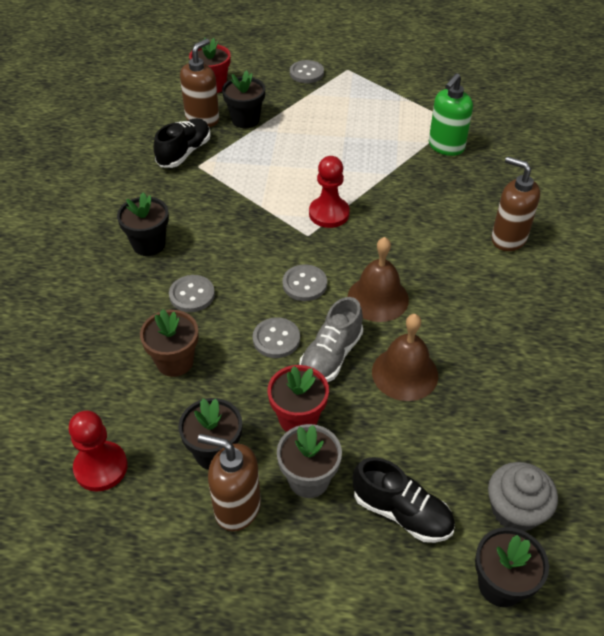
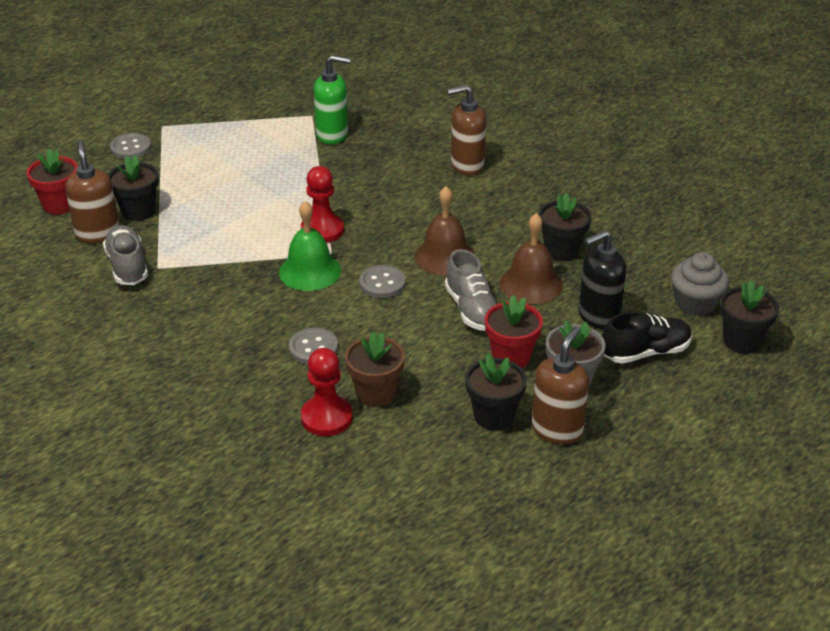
camera: 50 degrees left, 10 degrees down
(101, 467) = (437, 486): red pawn -> red pawn (326, 417)
(149, 244) = (218, 343): black flower pot -> black flower pot (561, 251)
(184, 153) = (127, 266): black shoe -> grey shoe
(237, 507) = (557, 429): brown soap dispenser -> brown soap dispenser turned 150 degrees clockwise
(275, 237) = (310, 271): none -> green bell
(276, 339) = (420, 327): grey button -> none
(413, 446) = (598, 316): none -> black soap dispenser
(446, 147) = (332, 135): green soap dispenser -> green soap dispenser turned 75 degrees counterclockwise

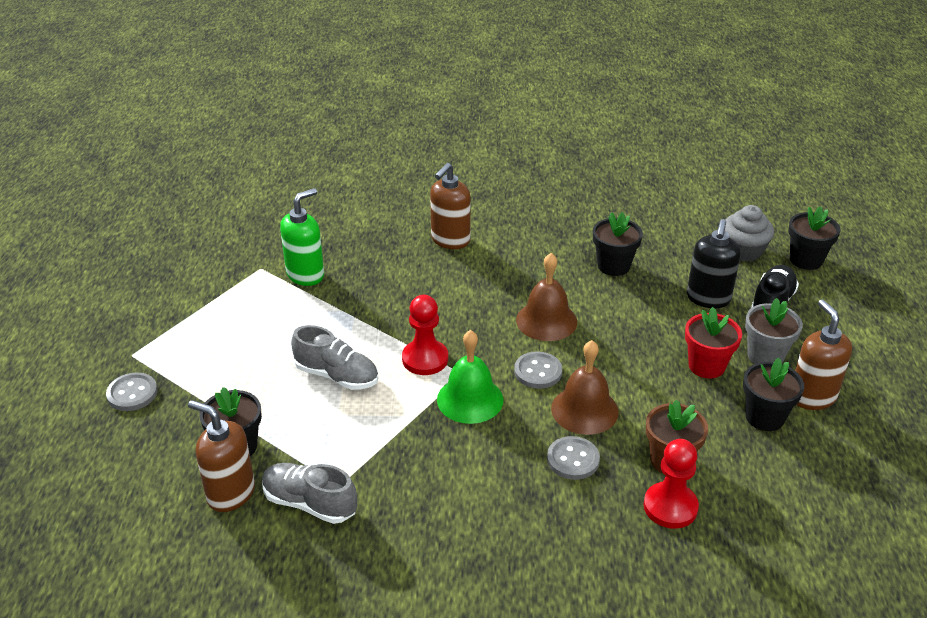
camera: 45 degrees left, 0 degrees up
(59, 205) = (145, 492): red flower pot -> none
(472, 309) = (628, 349): grey shoe -> grey shoe (337, 376)
(531, 284) = (634, 303): brown bell -> brown bell (584, 410)

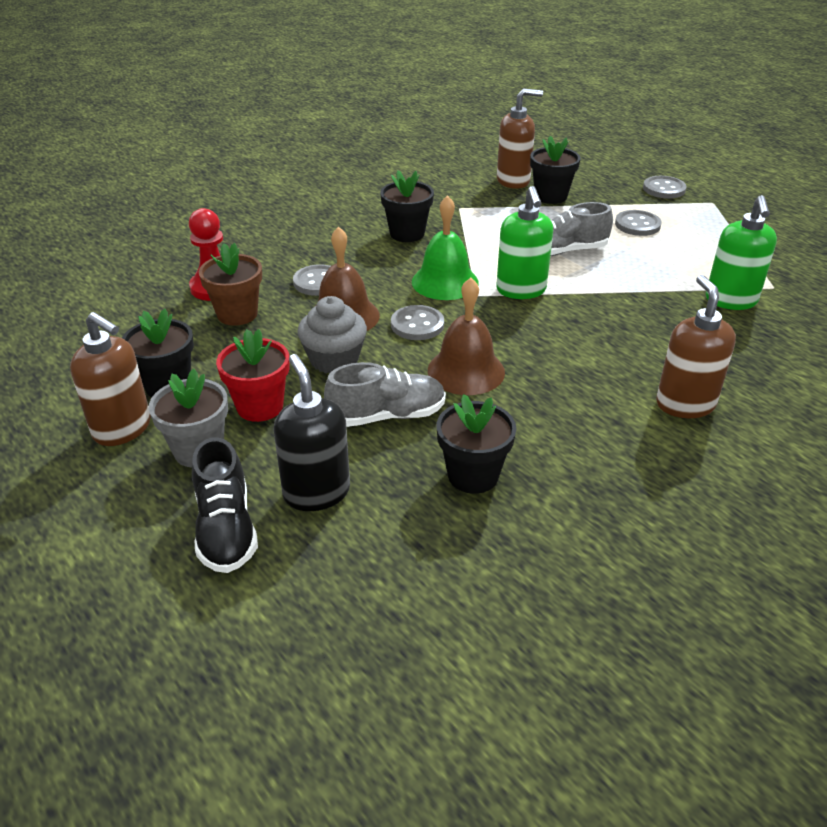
camera: 140 degrees right, 0 degrees up
(234, 368) = (637, 225): none -> grey button
(309, 503) = (462, 195): grey shoe -> grey shoe (387, 415)
(425, 359) = (521, 290): red pawn -> green soap dispenser
(743, 251) = (322, 612): grey cupcake -> grey cupcake (334, 359)
(806, 260) = (211, 654): black flower pot -> black flower pot (407, 233)

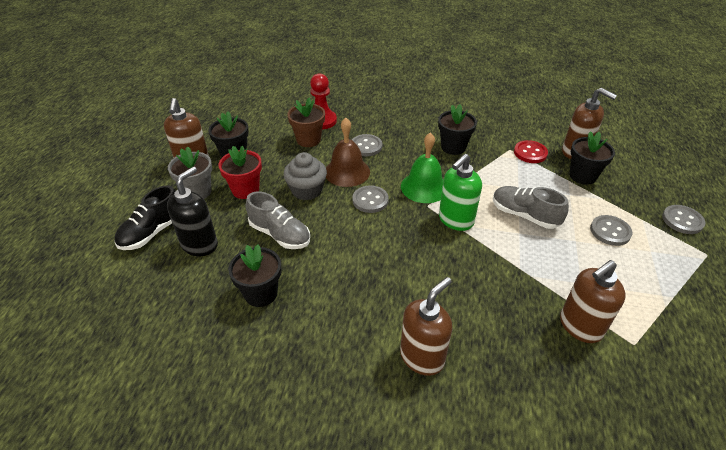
camera: 50 degrees right, 5 degrees up
(466, 371) = (349, 241): brown bell -> none
(481, 201) = (530, 153): none -> red button
(731, 301) = (580, 326): green soap dispenser -> brown soap dispenser

